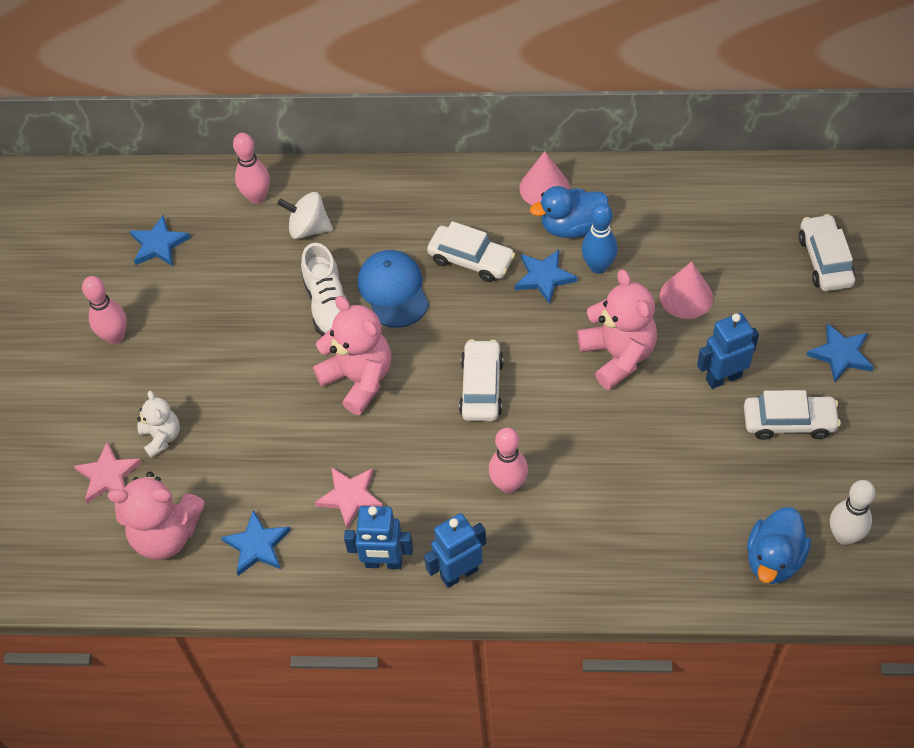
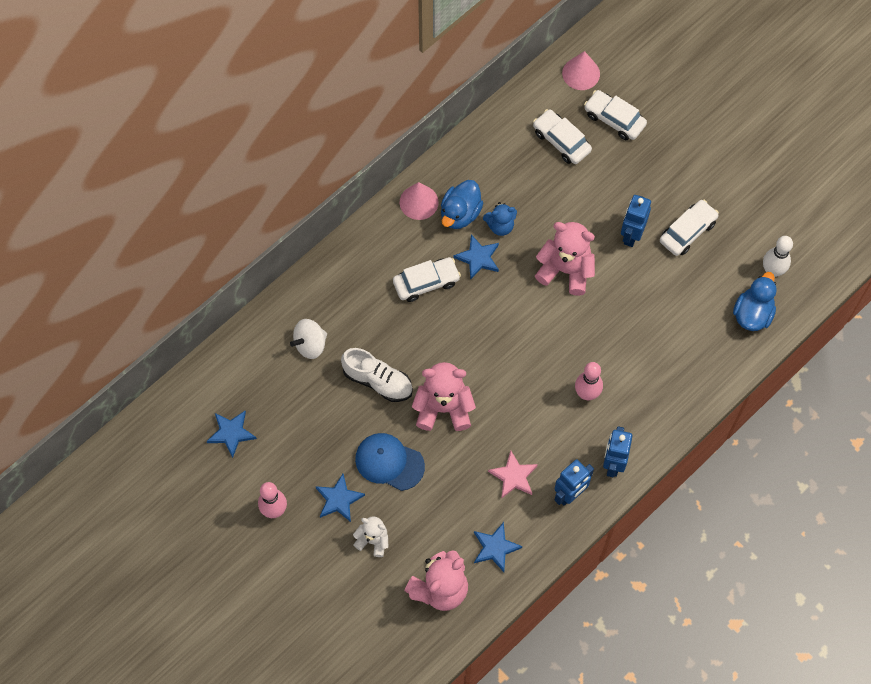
camera: 50 degrees left, 10 degrees up
(108, 475) = (369, 589): pink star -> none
(257, 197) = (256, 352): pink bowling pin -> none
(393, 290) = (403, 339): blue cap -> blue cap (389, 462)
(481, 387) = (514, 353): white car -> white car (561, 141)
(598, 266) = (500, 226): blue bowling pin -> blue teddy bear
(686, 296) = (565, 203): pink cone -> pink cone (581, 73)
(773, 559) = (752, 314): blue duck -> blue duck turned 135 degrees counterclockwise
(841, 354) = (675, 170): blue star -> blue star (339, 499)

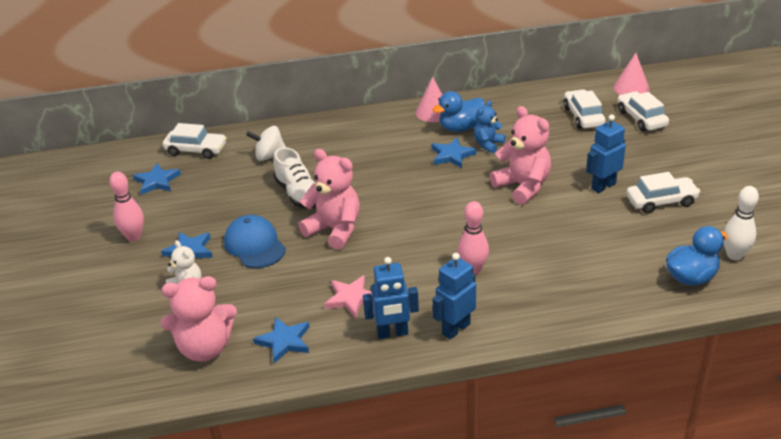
camera: 35 degrees right, 30 degrees down
(426, 282) = (395, 154): white car -> white car (196, 150)
(500, 226) = (488, 144): blue teddy bear -> blue teddy bear turned 105 degrees clockwise

